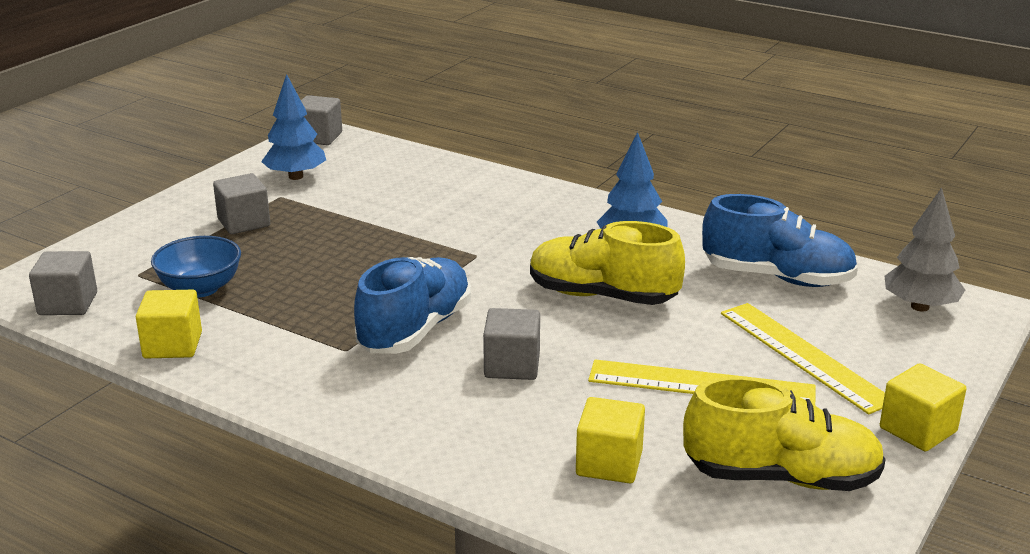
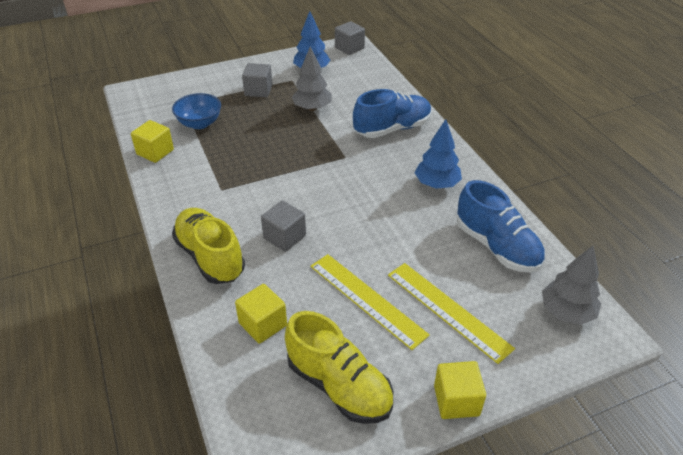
camera: 35 degrees right, 15 degrees up
(68, 304) = (140, 109): grey cube -> none
(356, 218) = (312, 108): none -> grey tree
(415, 330) = (264, 192): blue shoe -> blue shoe (392, 129)
(602, 296) = (380, 213): yellow shoe -> yellow shoe (210, 257)
(803, 356) = (447, 310): yellow ruler -> yellow ruler turned 45 degrees counterclockwise

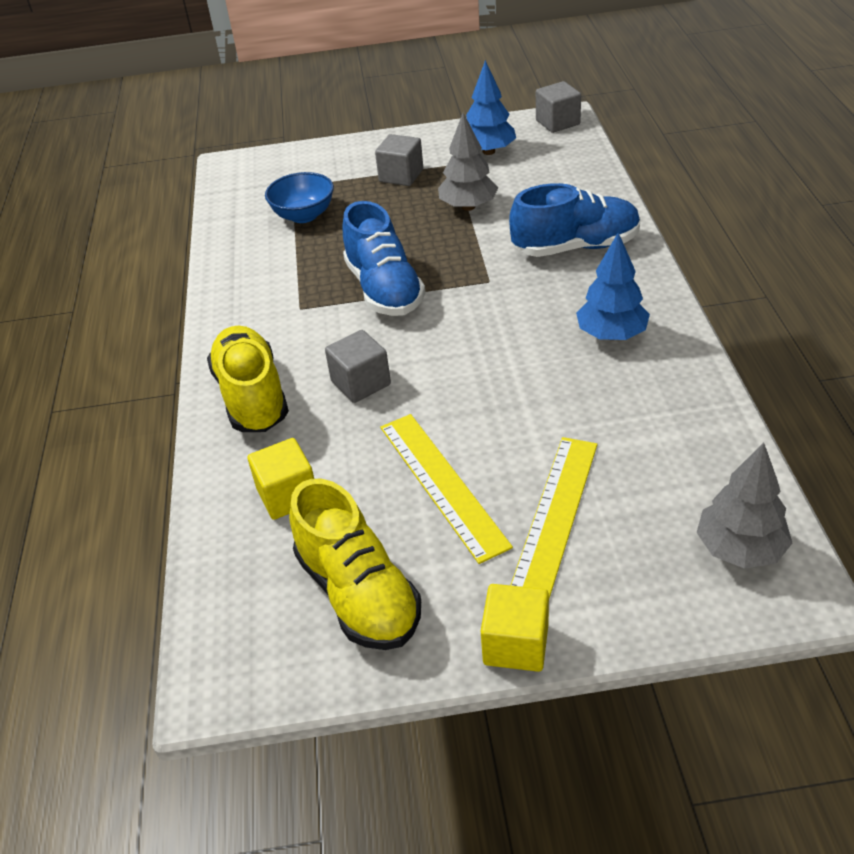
camera: 20 degrees right, 0 degrees up
(155, 152) = (232, 249): yellow cube -> none
(447, 310) = (554, 518): yellow ruler -> yellow ruler turned 45 degrees clockwise
(497, 247) = (668, 437): blue shoe -> blue shoe (384, 289)

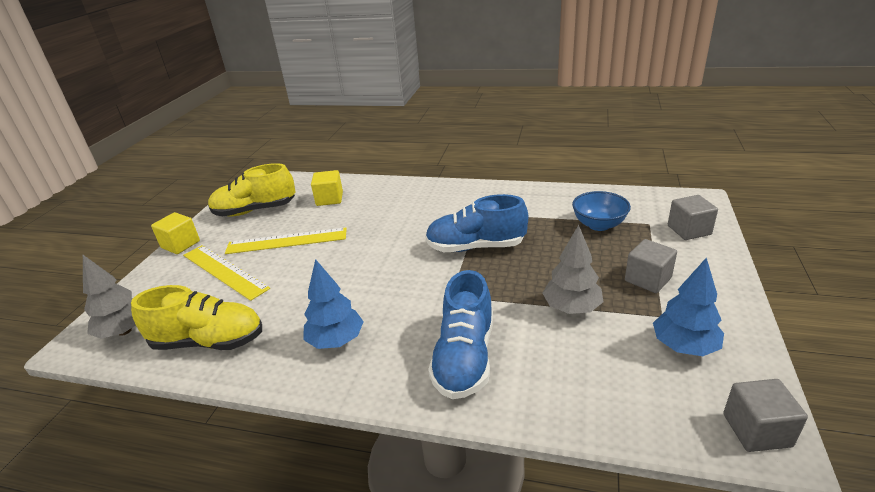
camera: 110 degrees right, 10 degrees down
(252, 397) = (409, 194): yellow shoe -> yellow shoe (209, 341)
(361, 383) = (388, 227): grey cube -> grey cube (689, 230)

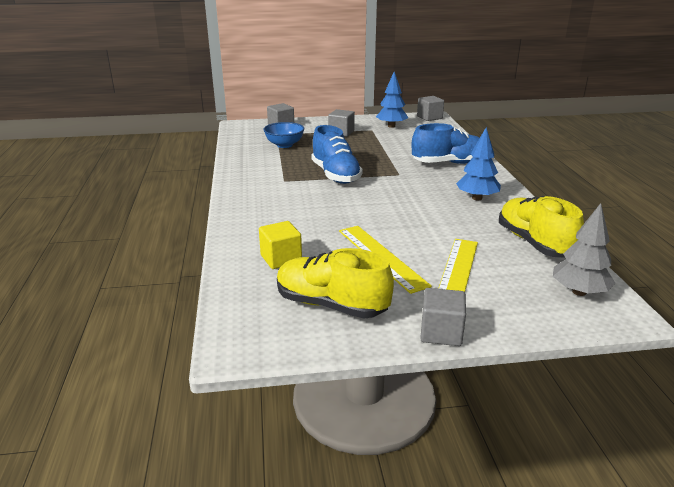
camera: 115 degrees left, 5 degrees down
(180, 244) = (441, 332): yellow cube -> grey cube
(255, 210) = (331, 305): yellow shoe -> yellow shoe turned 150 degrees clockwise
(571, 308) = (382, 145): grey tree -> none

